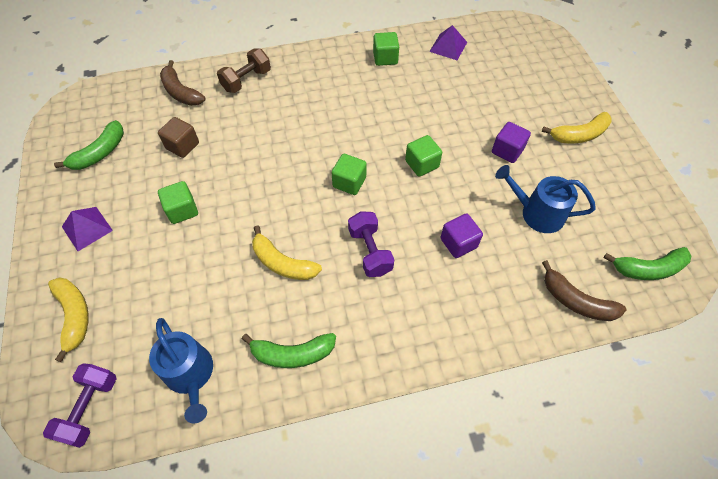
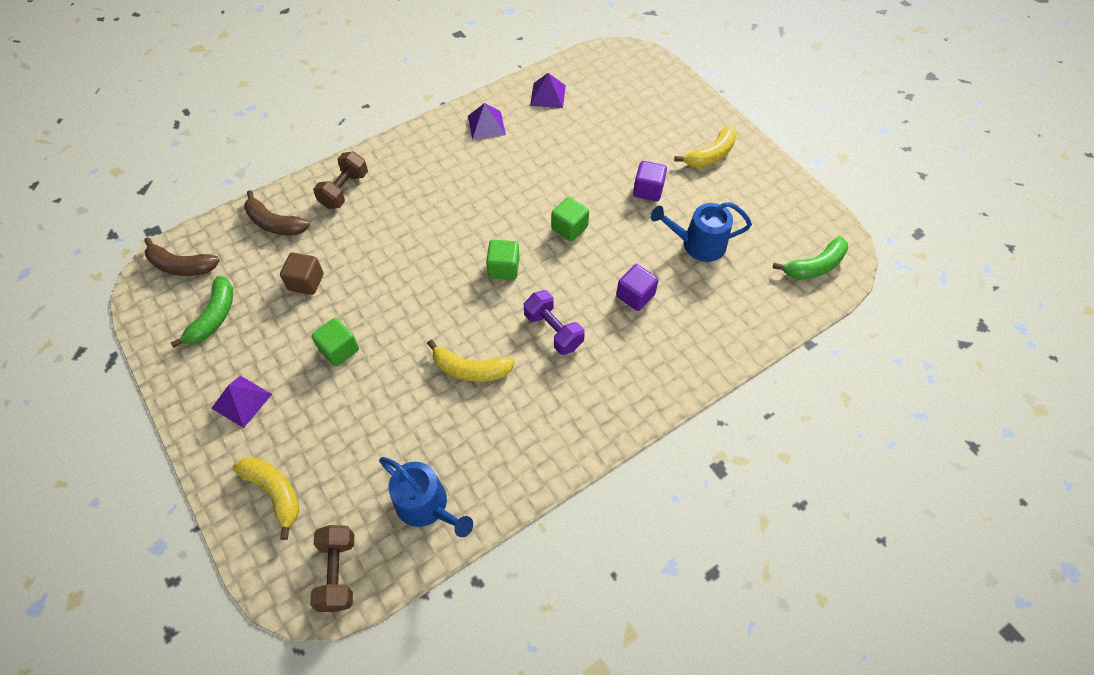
camera: 20 degrees left, 0 degrees up
(90, 408) = (338, 572): purple dumbbell -> brown dumbbell
(292, 354) = (518, 452): green banana -> none
(385, 58) = (486, 125): green cube -> purple pyramid
(576, 301) = (762, 316): brown banana -> brown banana (182, 266)

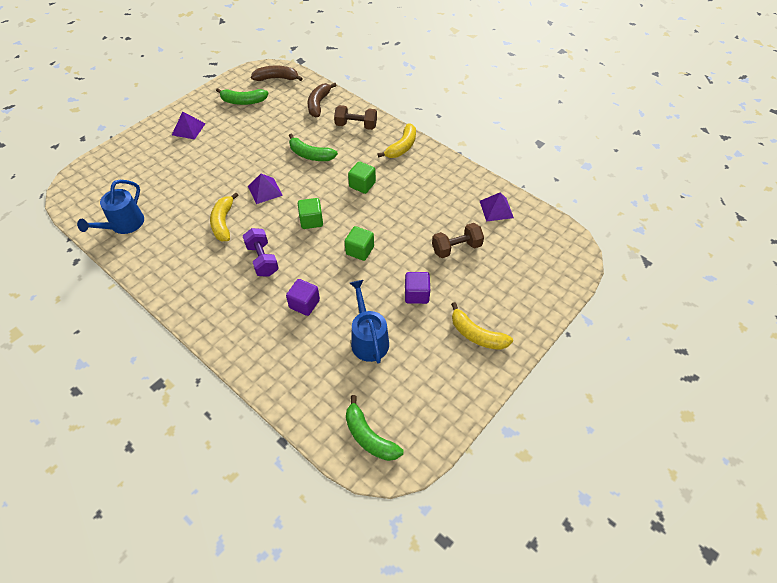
camera: 75 degrees right, 5 degrees down
(182, 266) = (276, 78): brown banana -> brown banana turned 90 degrees clockwise
(275, 492) = (131, 159): yellow banana -> yellow banana (402, 147)
(306, 282) = (277, 130): brown cube -> none
(338, 572) = (83, 197): brown dumbbell -> brown dumbbell (456, 248)
(339, 350) = (229, 158): green cube -> green cube (362, 185)
(379, 250) = (310, 155): none -> green banana
(486, 125) = (446, 180): purple pyramid -> purple pyramid (265, 190)
(553, 330) = (262, 260): purple dumbbell -> purple dumbbell turned 60 degrees counterclockwise

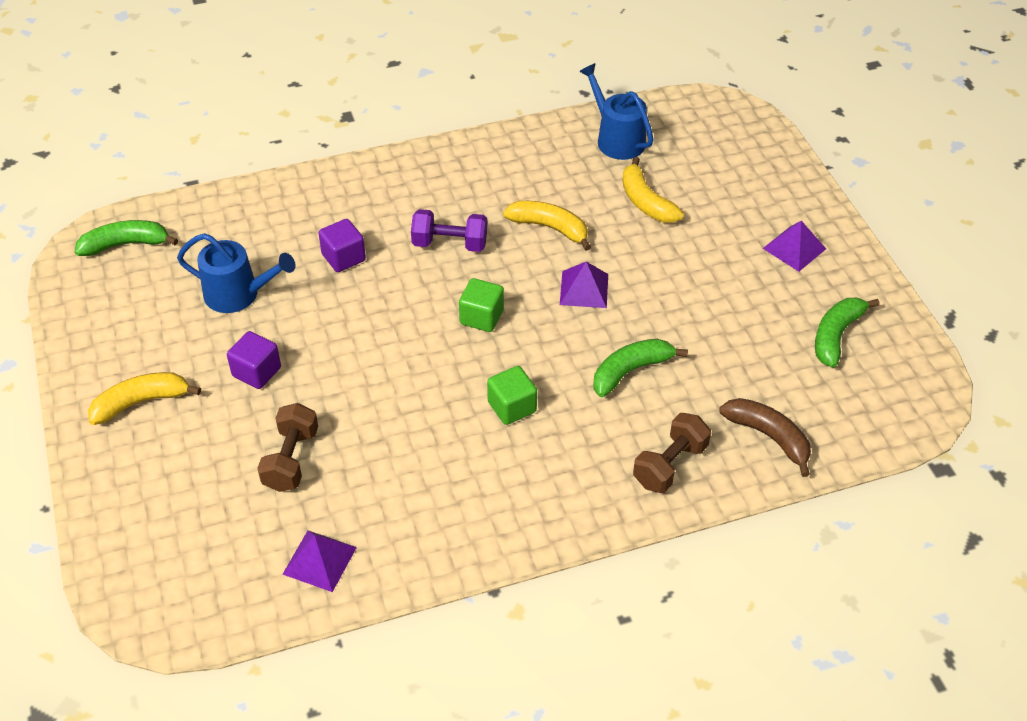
camera: 120 degrees right, 5 degrees down
(276, 78) = (888, 405): brown banana -> none
(360, 250) = (382, 346): green cube -> none
(402, 147) = (566, 505): yellow banana -> yellow banana (645, 202)

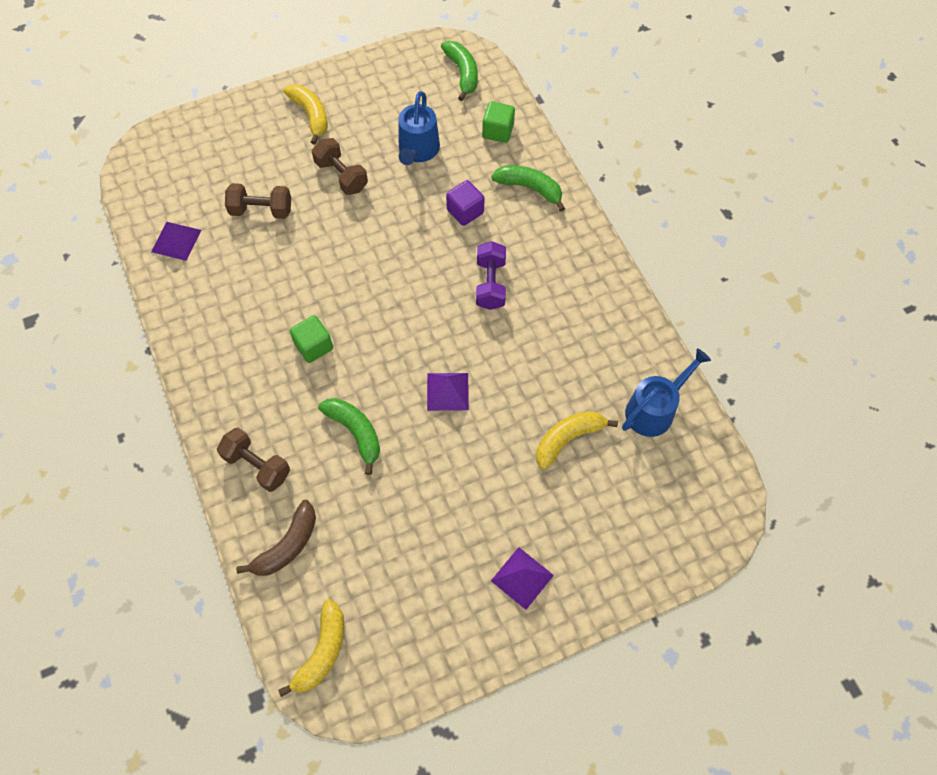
camera: 85 degrees right, 15 degrees up
(256, 372) = (341, 176): purple cube -> brown dumbbell
(481, 317) = (408, 316): green cube -> green cube (498, 131)
(549, 228) = (521, 359): yellow banana -> yellow banana (322, 651)
(836, 335) = (409, 612): green banana -> green banana (530, 188)

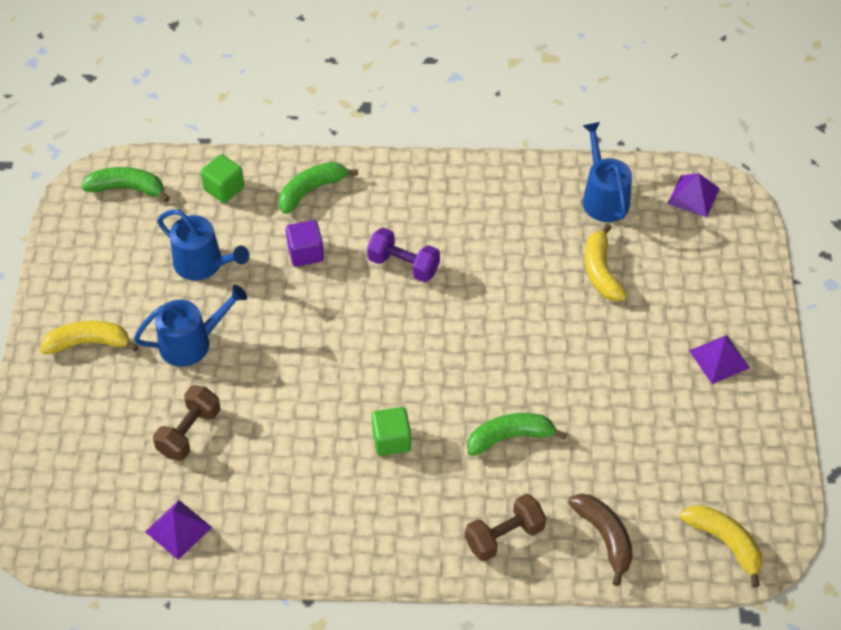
camera: 65 degrees left, 10 degrees down
(341, 176) = (191, 343): brown dumbbell -> blue watering can
(447, 391) = (504, 345): purple pyramid -> purple pyramid (693, 196)

